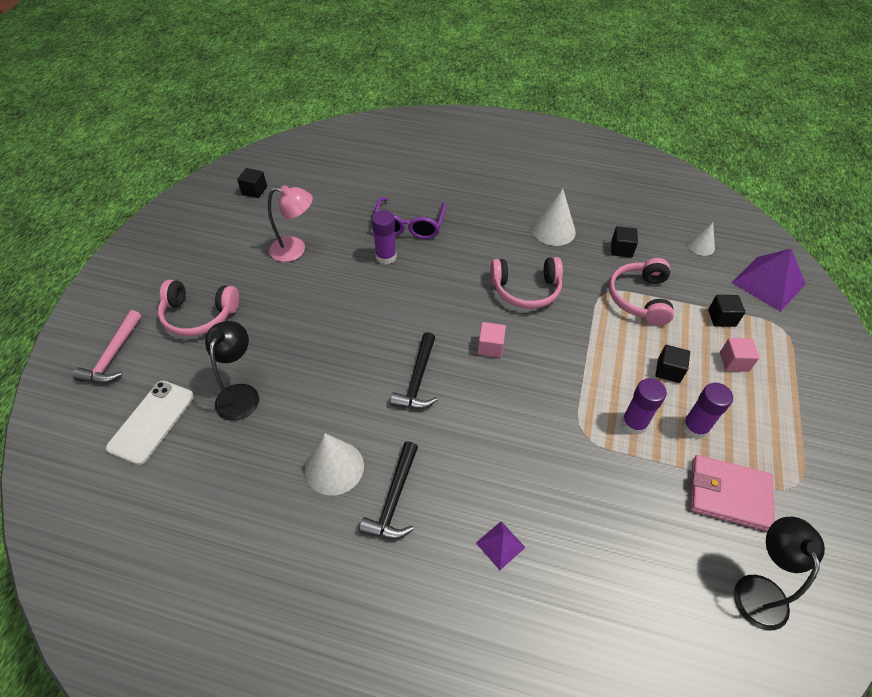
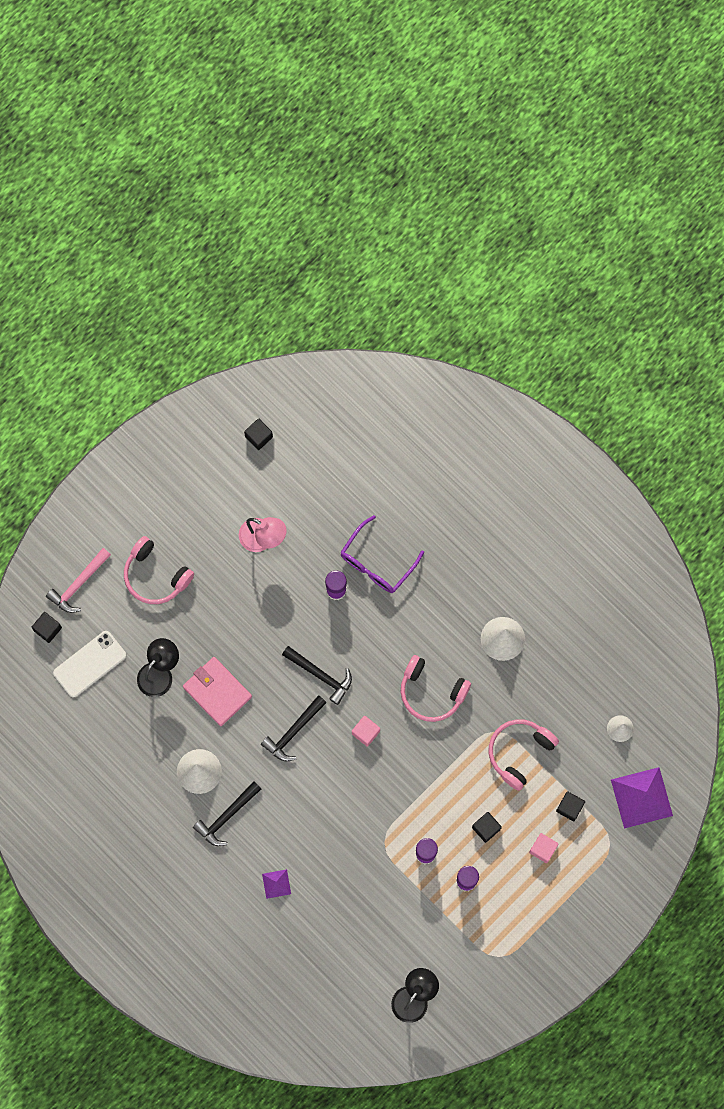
camera: 30 degrees right, 25 degrees up
(413, 322) = (320, 675): none -> black hammer
(621, 249) = (546, 693): black cube -> black cube (47, 629)
(728, 494) = (448, 936): pink wallet -> pink wallet (217, 692)

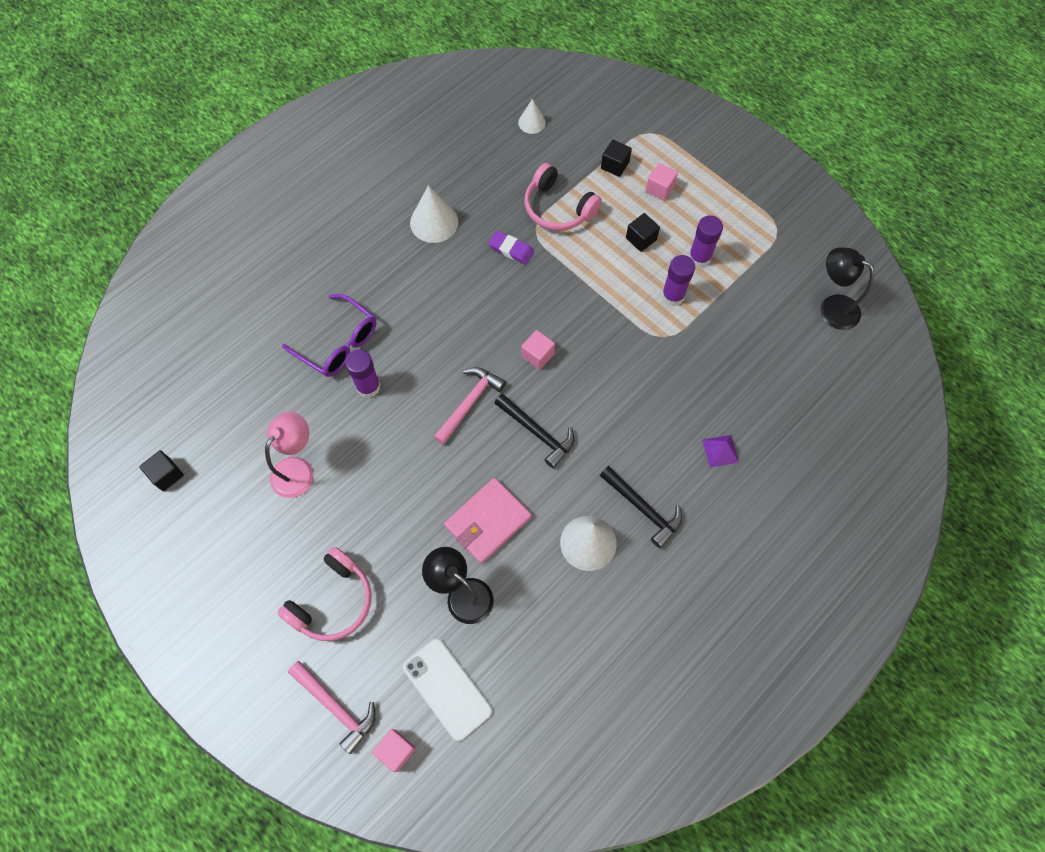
camera: 90 degrees left, 10 degrees down
(47, 629) = (396, 750): black cube -> pink cube
(320, 675) = (469, 403): black hammer -> pink hammer
(432, 691) = (491, 289): pink headphones -> none
(473, 709) = (511, 249): none -> purple eraser
(641, 797) = (601, 106): purple pyramid -> none

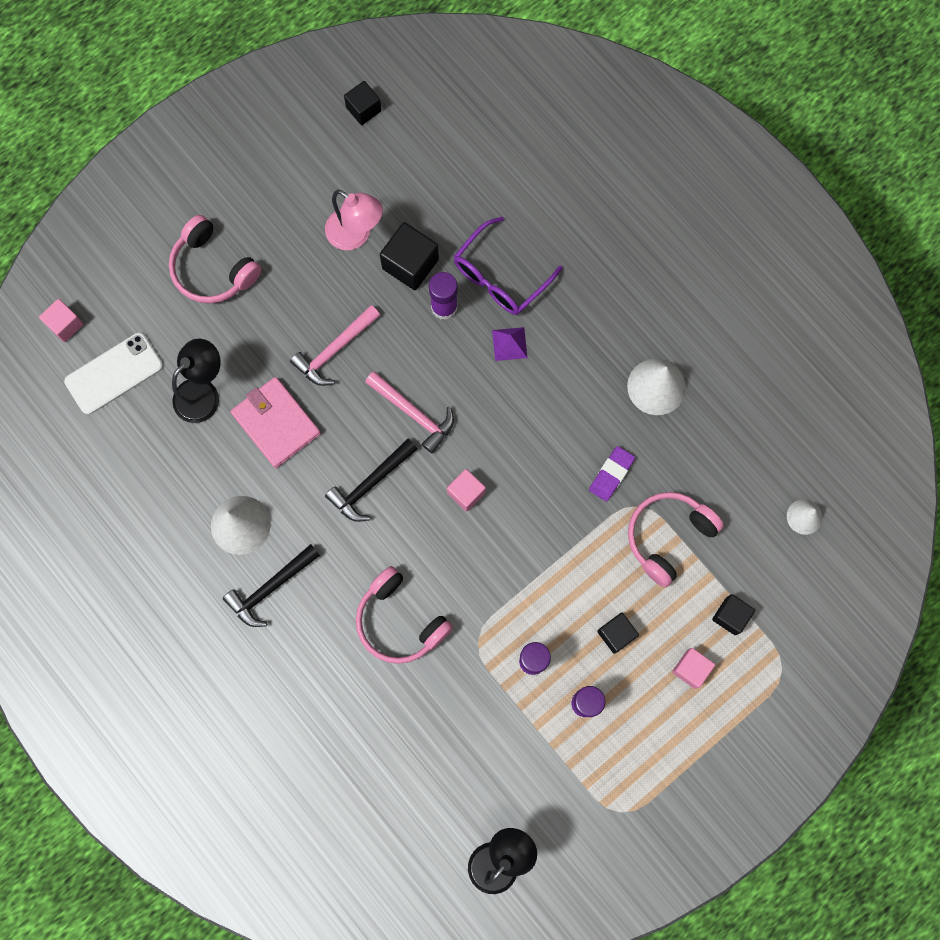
camera: 95 degrees right, 10 degrees up
(327, 418) = (410, 264): none -> black cube
(336, 706) = (113, 271): pink hammer -> pink hammer (335, 350)
(655, 397) = (400, 621): none -> pink headphones
(720, 451) = (327, 684): purple pyramid -> purple pyramid (509, 344)

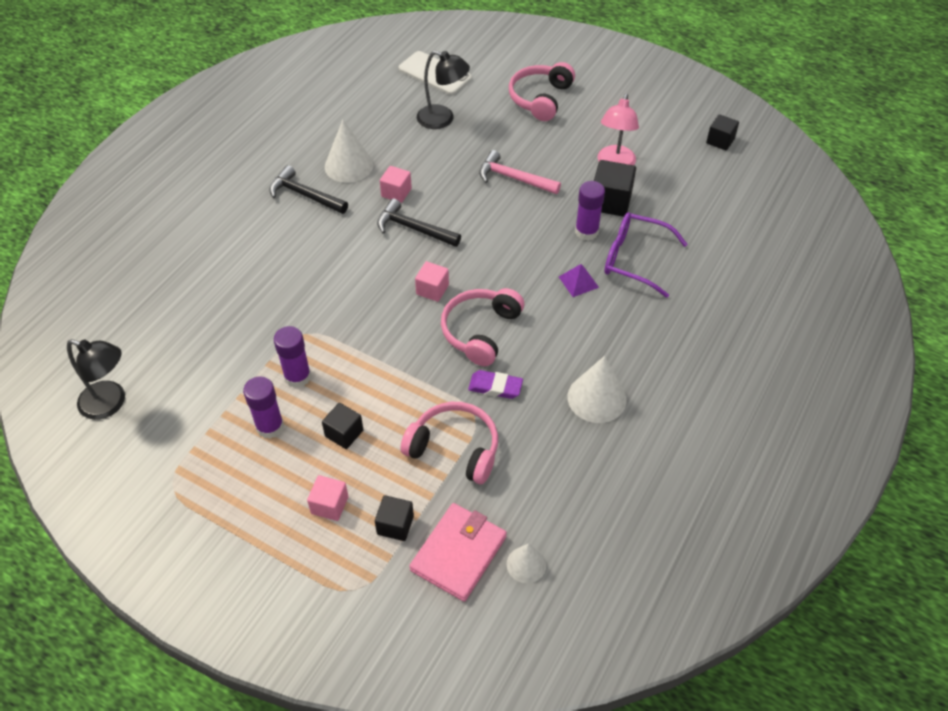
camera: 70 degrees right, 25 degrees down
(65, 325) = (458, 43): pink cube -> pink cube (396, 193)
(276, 423) = (438, 162): pink wallet -> pink wallet (458, 553)
(400, 621) = (304, 278): pink headphones -> pink headphones (481, 331)
(413, 413) = (485, 238): pink hammer -> none

